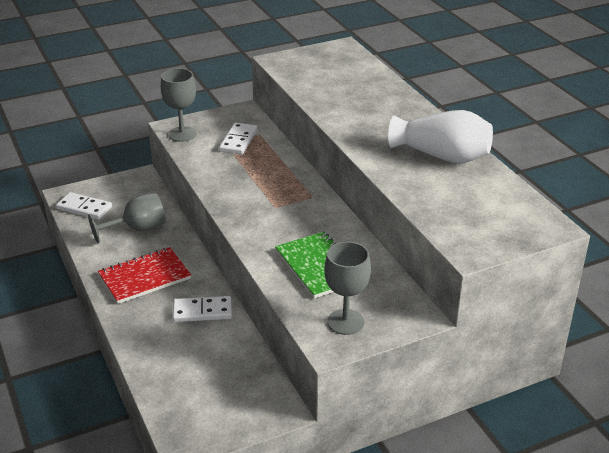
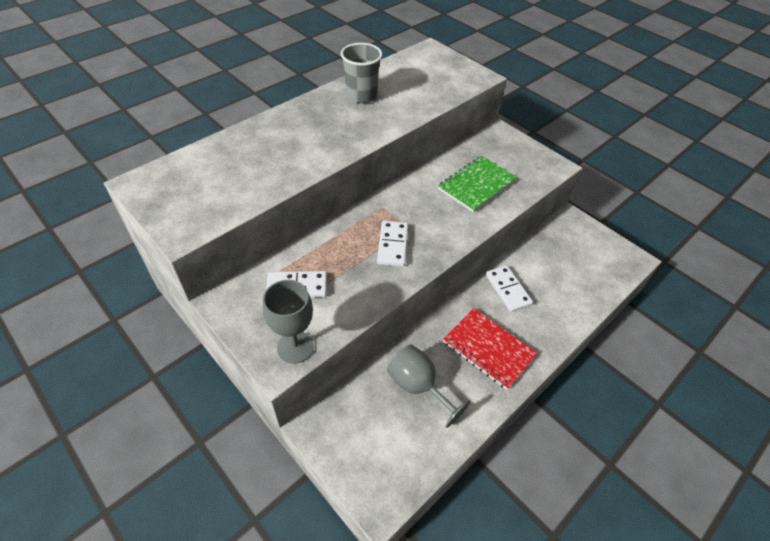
camera: 110 degrees left, 15 degrees up
(84, 208) = (401, 465): white domino -> white domino (392, 245)
(345, 322) = (527, 162): grey goblet -> none
(442, 156) = (361, 96): white vase -> grey cup

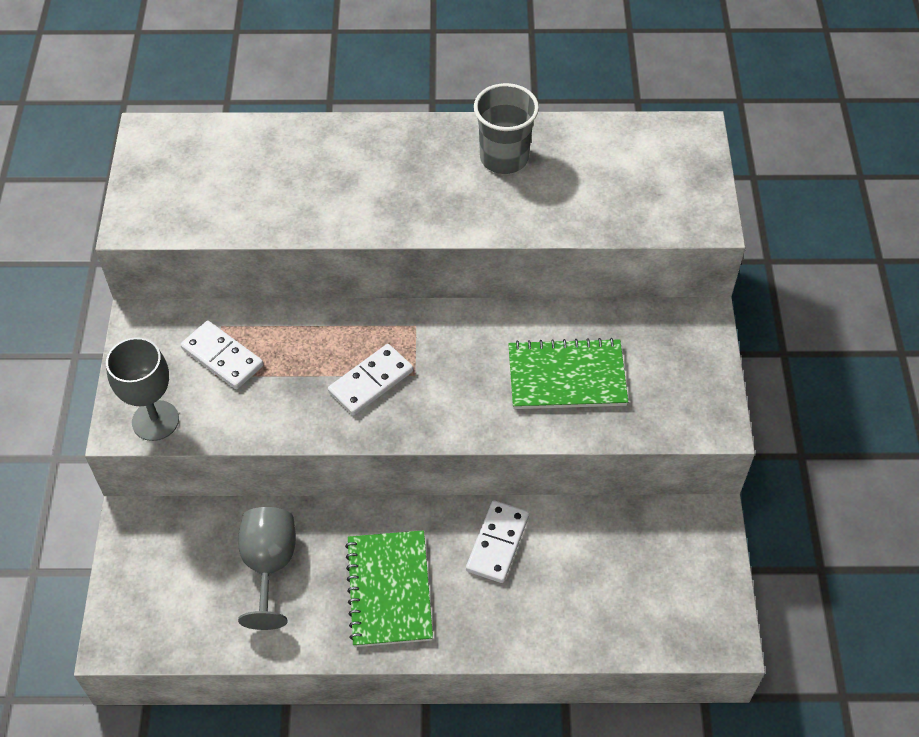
camera: 45 degrees right, 5 degrees up
(488, 349) = (389, 590): red notebook -> green notebook

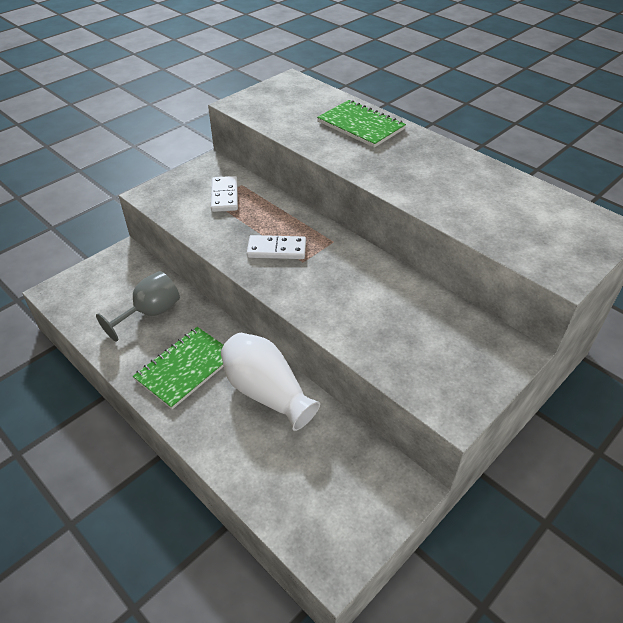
camera: 45 degrees right, 10 degrees down
(155, 420) = (162, 201): grey goblet -> none
(497, 543) = (267, 392): white domino -> white vase
(504, 158) = (461, 174): grey cup -> none
(566, 377) = (387, 319): green notebook -> green notebook (360, 125)

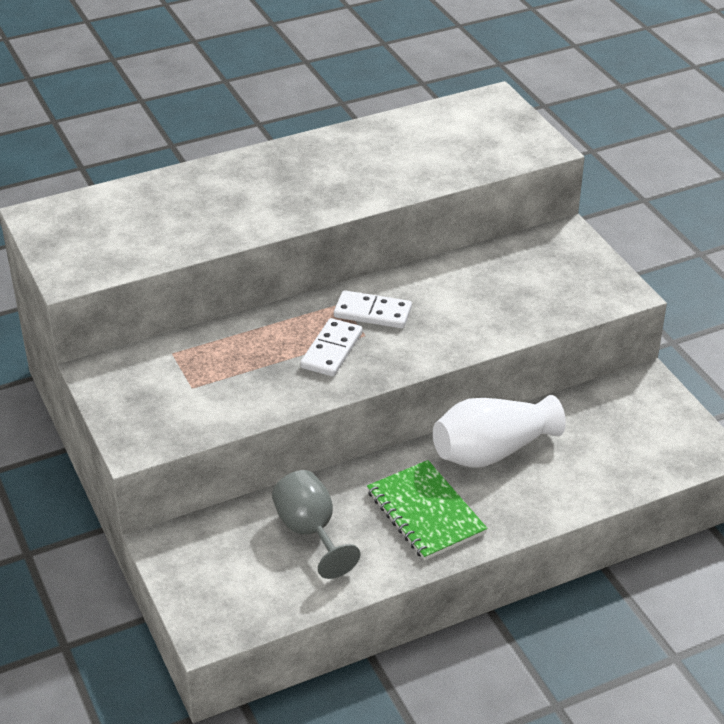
camera: 70 degrees left, 5 degrees down
(224, 196) = (189, 373): white domino -> white domino (372, 312)
(360, 125) = (207, 190): green notebook -> none

